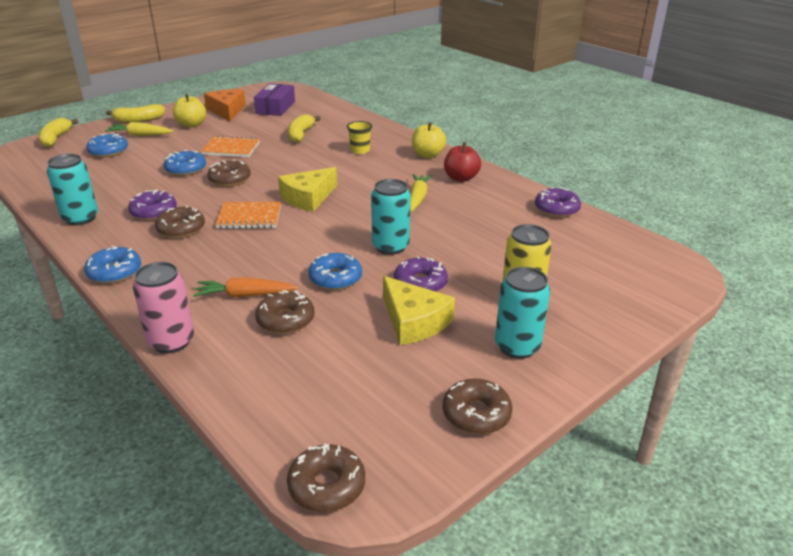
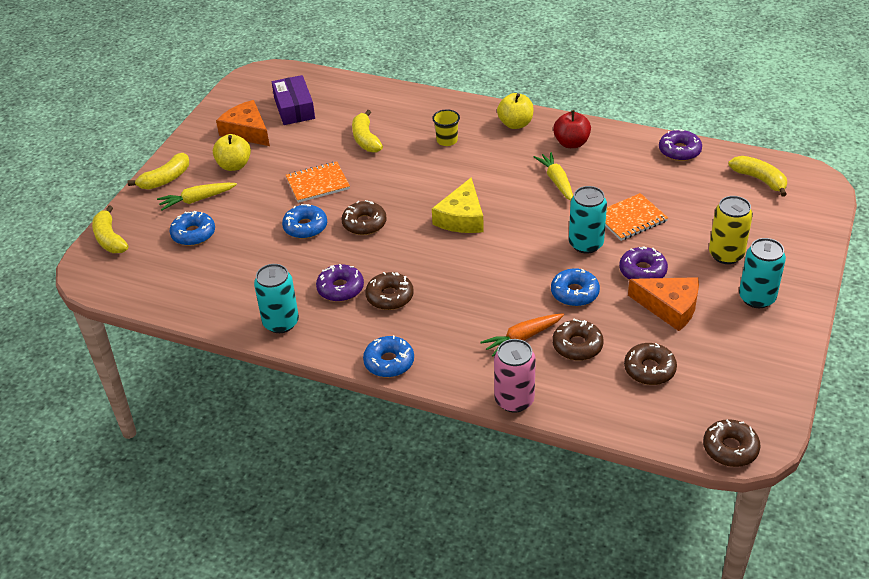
camera: 25 degrees left, 10 degrees up
(249, 217) = (435, 260): orange notebook -> orange notebook (630, 219)
(413, 321) = (669, 307): yellow cheese -> orange cheese
(476, 414) = (774, 361): brown donut -> brown donut (649, 369)
(619, 251) = (759, 180): none -> yellow banana

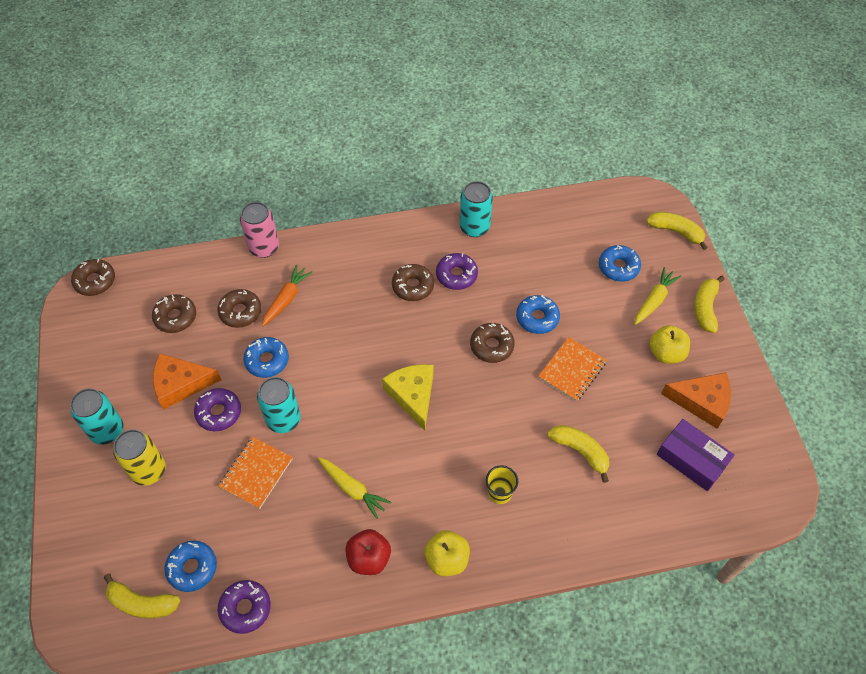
camera: 145 degrees right, 15 degrees up
(389, 362) = (371, 234): blue donut -> blue donut (192, 568)

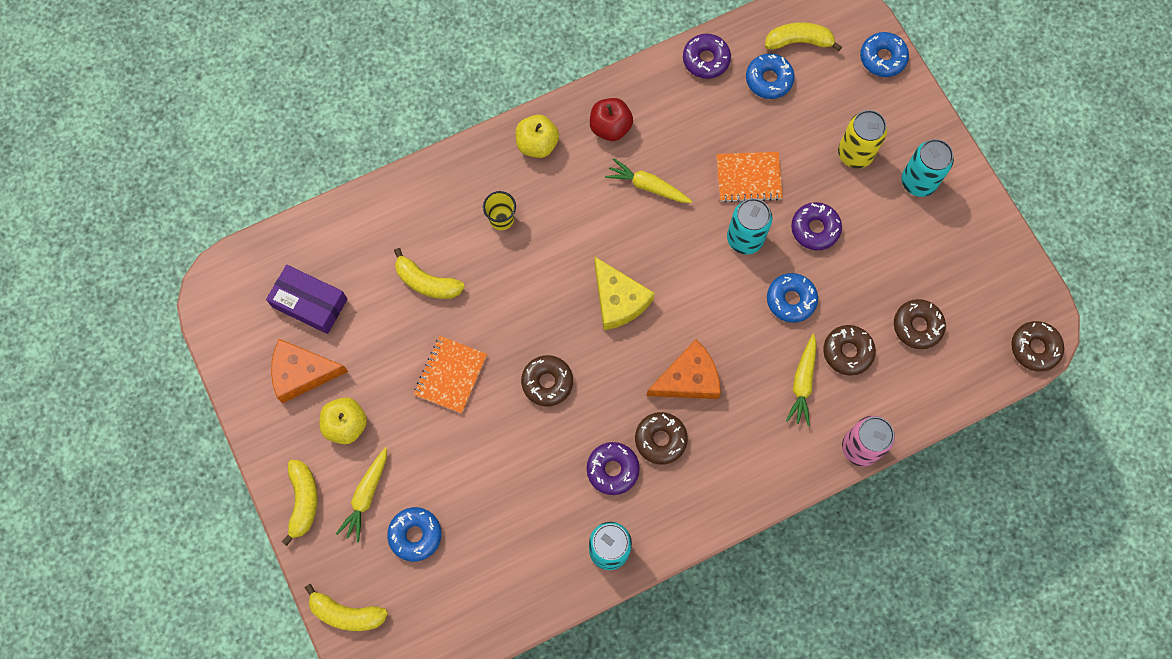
camera: 165 degrees right, 15 degrees up
(180, 384) = (870, 249): orange cheese -> orange cheese (688, 379)
(256, 473) = (748, 178): orange notebook -> orange notebook turned 75 degrees clockwise
(286, 299) = (802, 383): orange carrot -> yellow carrot
(537, 318) = (502, 434): blue donut -> blue donut (882, 58)

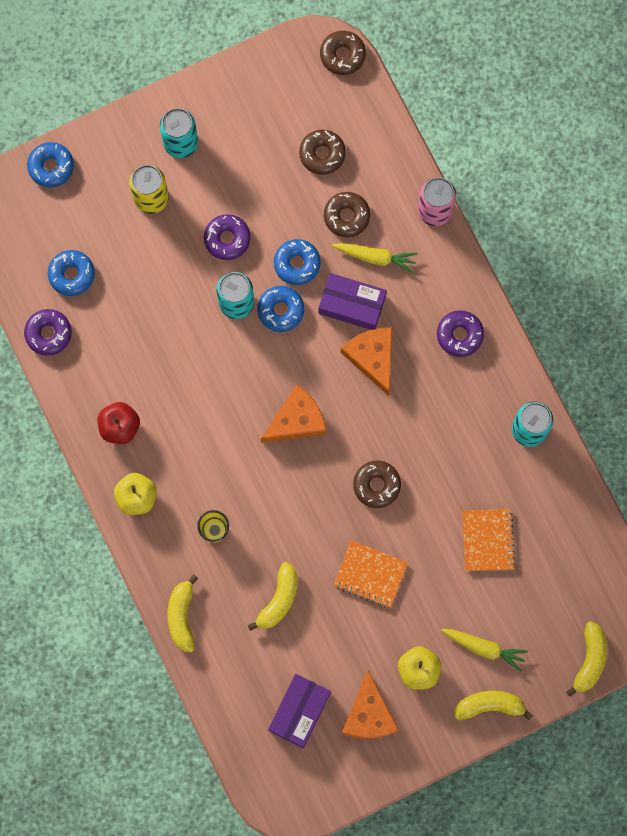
camera: 90 degrees left, 5 degrees up
(415, 535) = (519, 601): blue donut -> blue donut (281, 310)
(612, 469) = (457, 426): purple donut -> purple donut (459, 335)
(618, 300) = (297, 420): yellow cheese -> orange cheese
(648, 186) = (182, 391): yellow carrot -> none
(660, 439) = (429, 384): brown donut -> none
(747, 357) = (352, 305): none -> purple box
(748, 178) = (174, 297): orange notebook -> orange notebook (487, 540)
(799, 42) = (31, 244): yellow banana -> yellow banana (182, 616)

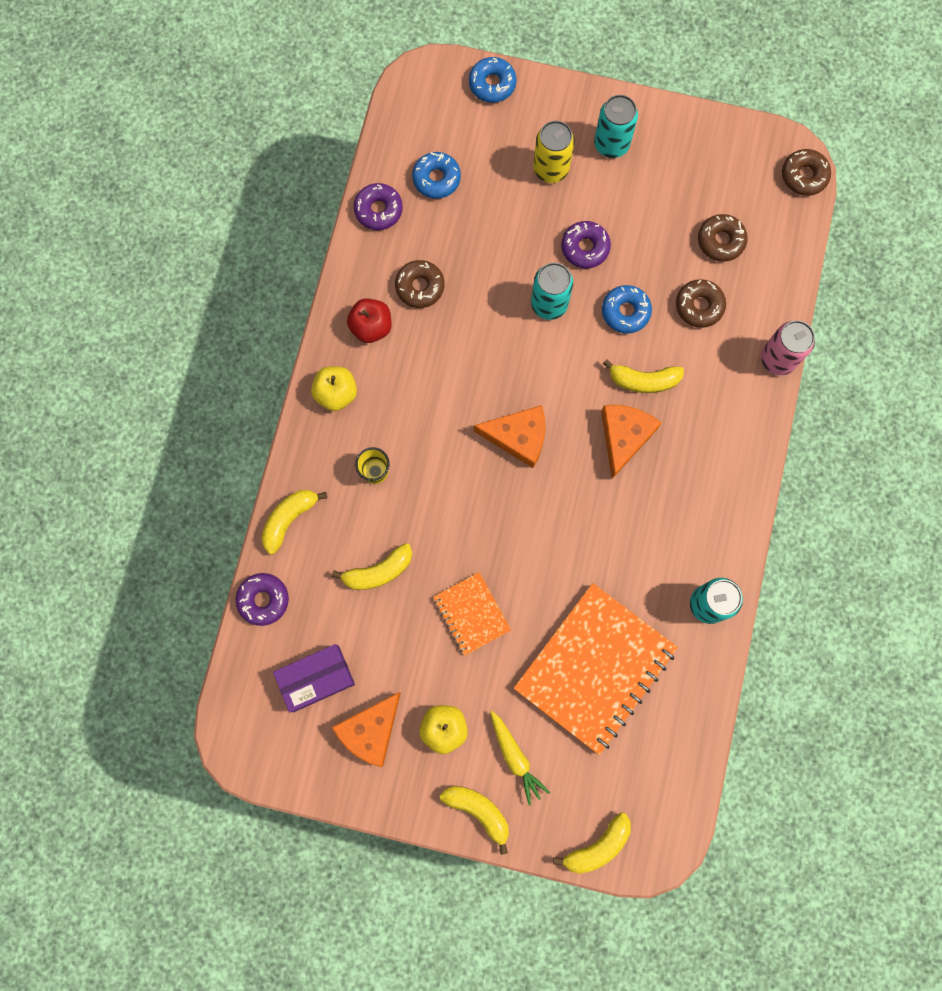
camera: 40 degrees right, 0 degrees up
(281, 310) = (580, 338): blue donut -> none
(352, 305) = (643, 380): purple box -> yellow banana
(375, 257) = (696, 357): yellow carrot -> none
(376, 485) = (539, 544): brown donut -> brown donut (420, 287)
(459, 335) = (714, 477): purple donut -> purple donut (263, 600)
(487, 540) = (594, 668): orange notebook -> orange notebook, size x1.98

